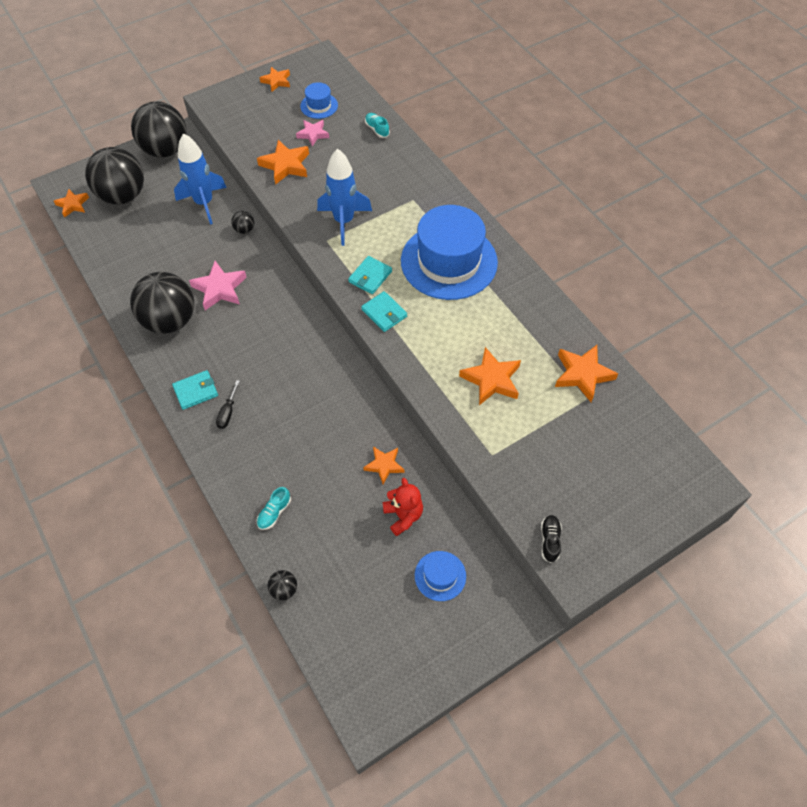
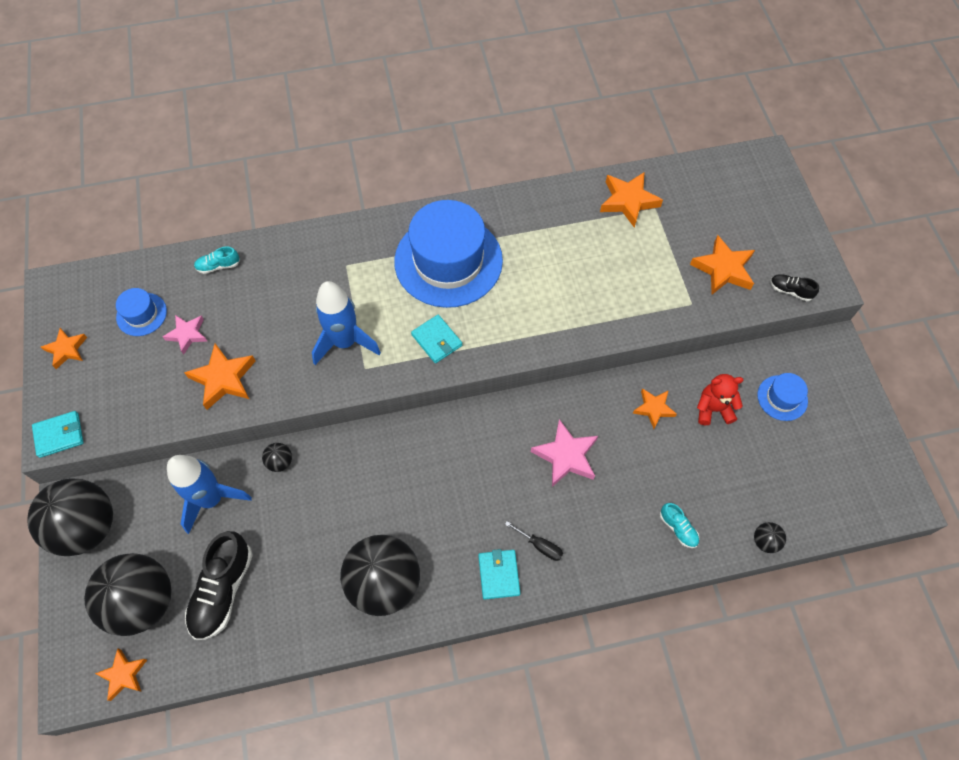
camera: 70 degrees left, 5 degrees up
(140, 233) = (222, 590): none -> black shoe
(220, 289) = (360, 513): pink star -> pink star (566, 456)
(384, 313) = (491, 342): turquoise wallet -> turquoise wallet (59, 435)
(491, 380) = (609, 275): orange star -> orange star (723, 269)

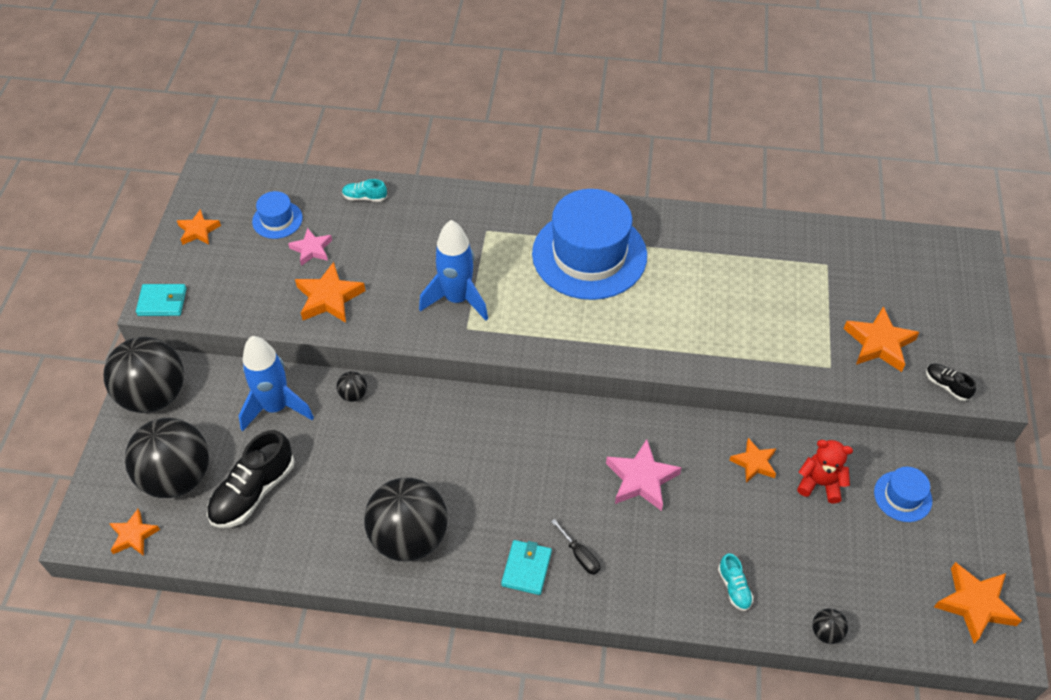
camera: 20 degrees right, 10 degrees down
(437, 340) = (548, 324): turquoise wallet -> none
(628, 201) = (800, 250): orange star -> orange star (975, 604)

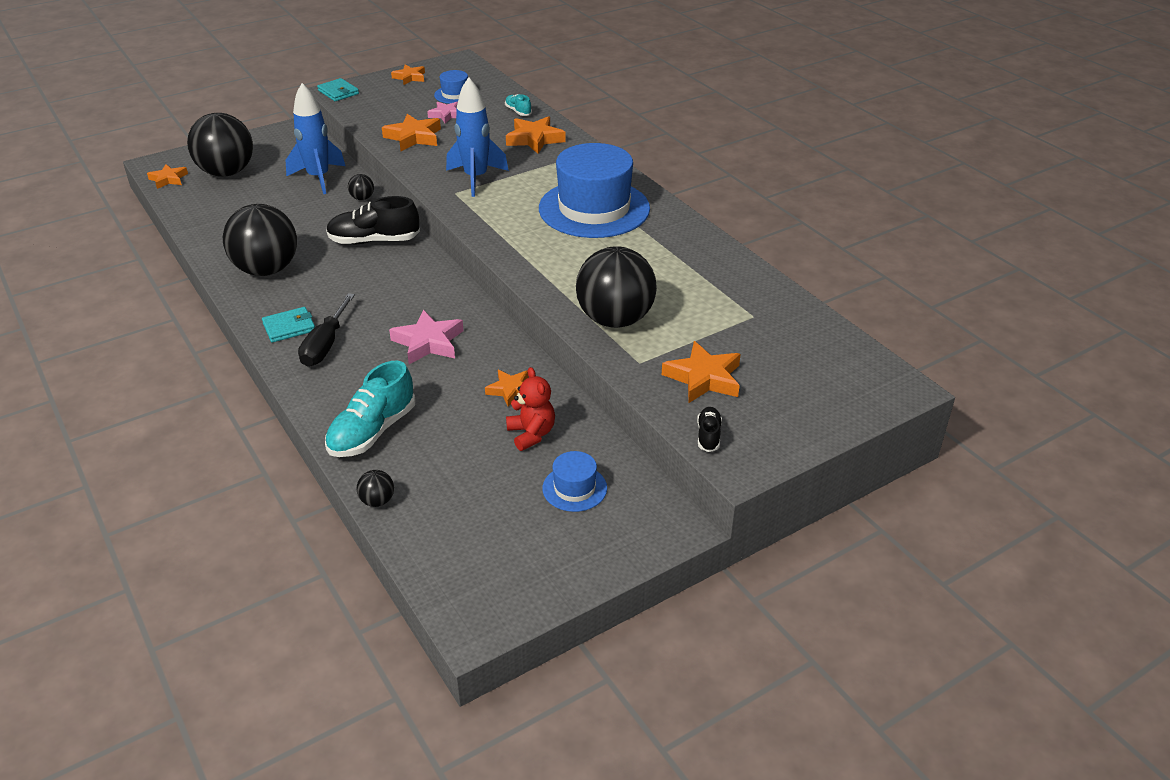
camera: 50 degrees right, 15 degrees down
(154, 395) = (280, 138): black ball -> black ball (615, 319)
(253, 492) = (242, 200): black shoe -> black shoe (374, 241)
(580, 555) = (325, 345): black screwdriver -> black screwdriver, size x1.73
(734, 587) = (372, 431): turquoise shoe -> turquoise shoe, size x2.02
(975, 604) = (501, 584): orange star -> orange star (534, 139)

